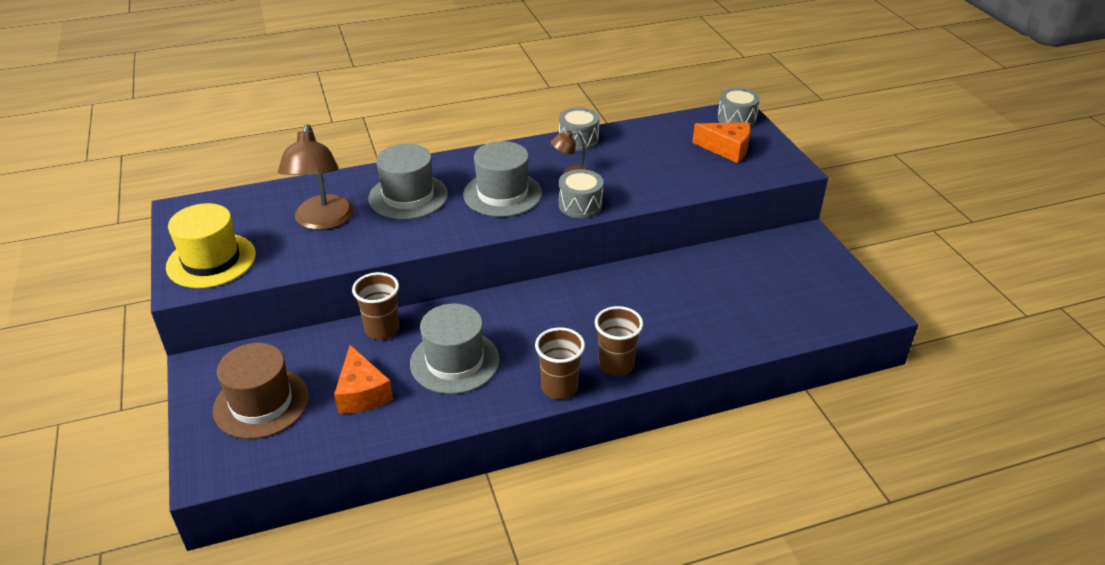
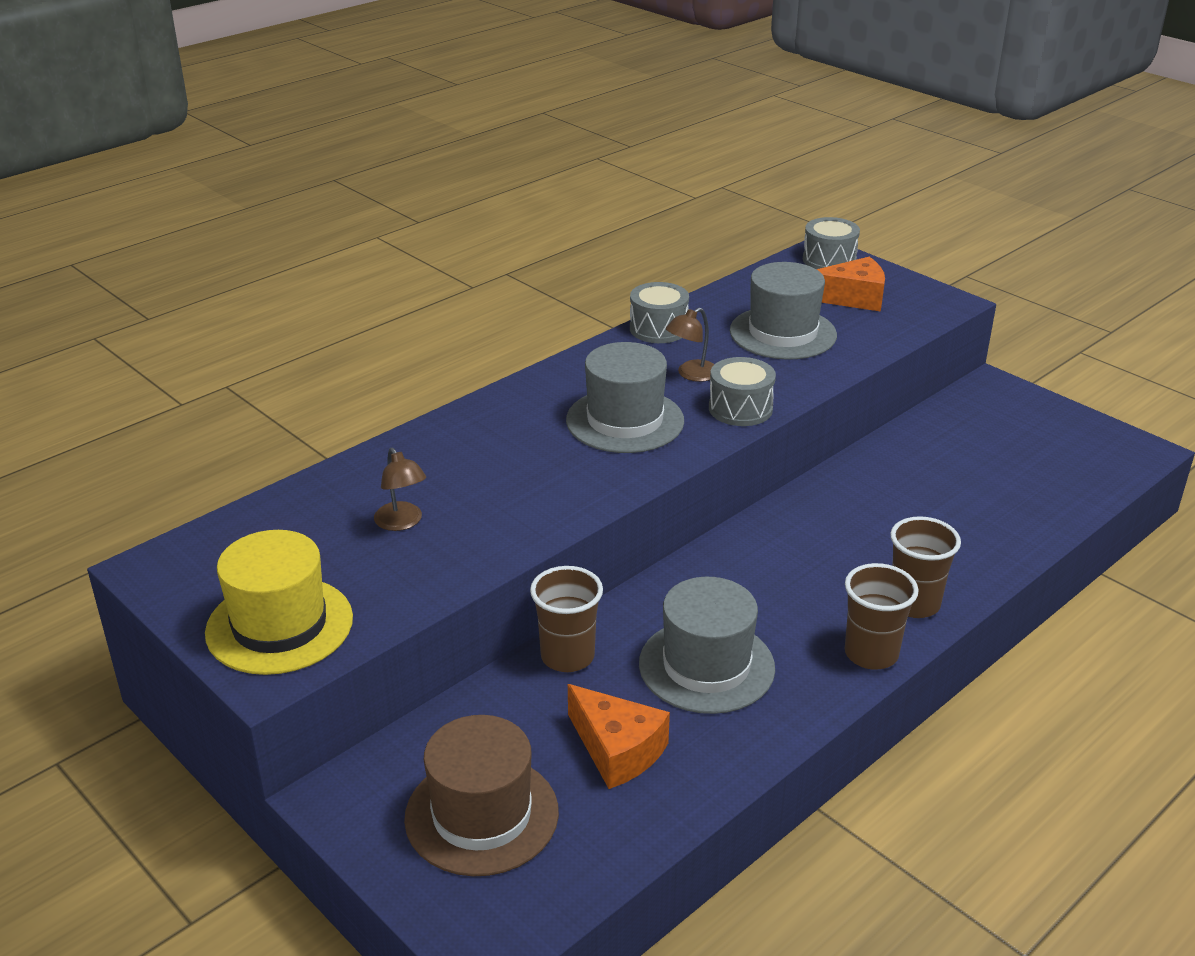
camera: 25 degrees left, 5 degrees down
(323, 221) = (402, 523): brown lamp -> brown lamp, size x0.51
(408, 196) = (496, 457): grey hat -> grey hat (783, 333)

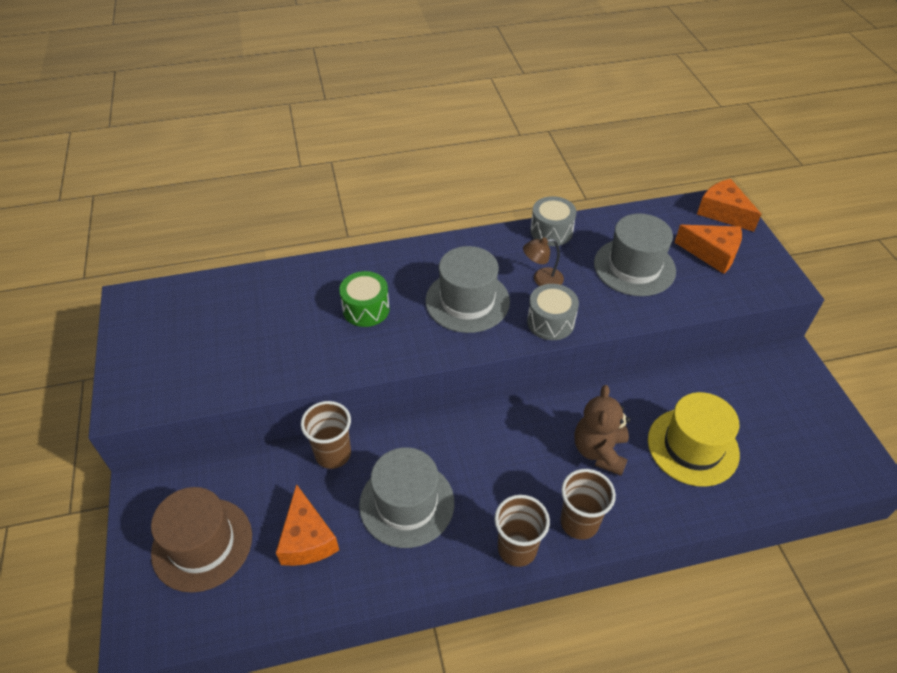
camera: 30 degrees right, 15 degrees up
(279, 625) = (156, 372): yellow hat -> yellow hat (693, 446)
(402, 523) = (276, 326): brown lamp -> none
(506, 468) = (366, 309): none -> green drum
(829, 260) = (723, 212): grey drum -> orange cheese
(876, 534) = (599, 451): none -> brown teddy bear

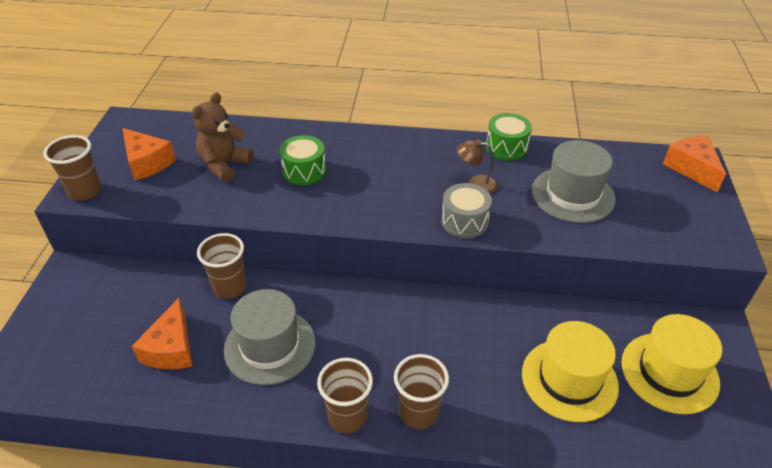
camera: 20 degrees right, 5 degrees down
(136, 397) = (85, 191): none -> brown cup
(202, 544) = (88, 326): brown hat -> none
(467, 301) = (396, 186): grey hat -> none
(551, 231) = (506, 147): grey drum -> green drum
(599, 451) = (471, 355): brown teddy bear -> brown teddy bear (224, 165)
(712, 254) = (661, 202): orange cheese -> orange cheese (147, 163)
(770, 413) = (669, 372): none -> yellow hat

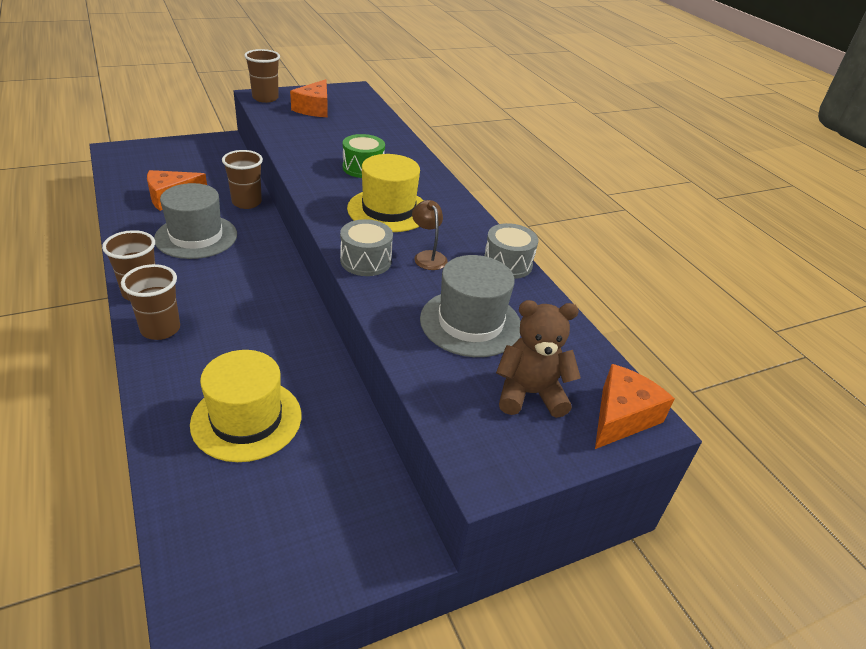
camera: 55 degrees right, 5 degrees down
(224, 165) = (338, 135): brown teddy bear -> brown teddy bear (530, 394)
(506, 147) = (507, 264): green drum -> grey drum
(669, 372) = (300, 504): yellow hat -> yellow hat (388, 210)

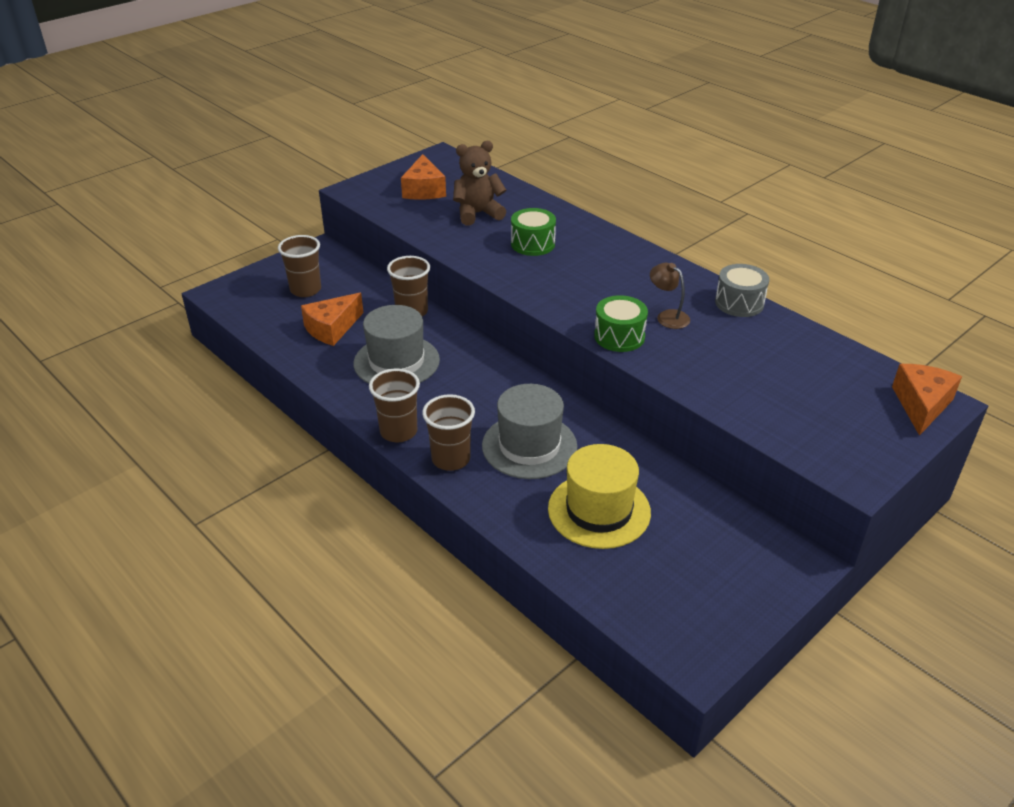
camera: 15 degrees left, 0 degrees up
(265, 98) = (362, 191): brown cup -> brown cup (305, 290)
(366, 261) = (619, 336): grey drum -> green drum
(388, 210) = (595, 281): yellow hat -> none
(470, 323) = (752, 365): grey hat -> grey hat (529, 446)
(530, 394) = (842, 409): brown teddy bear -> brown teddy bear (478, 214)

